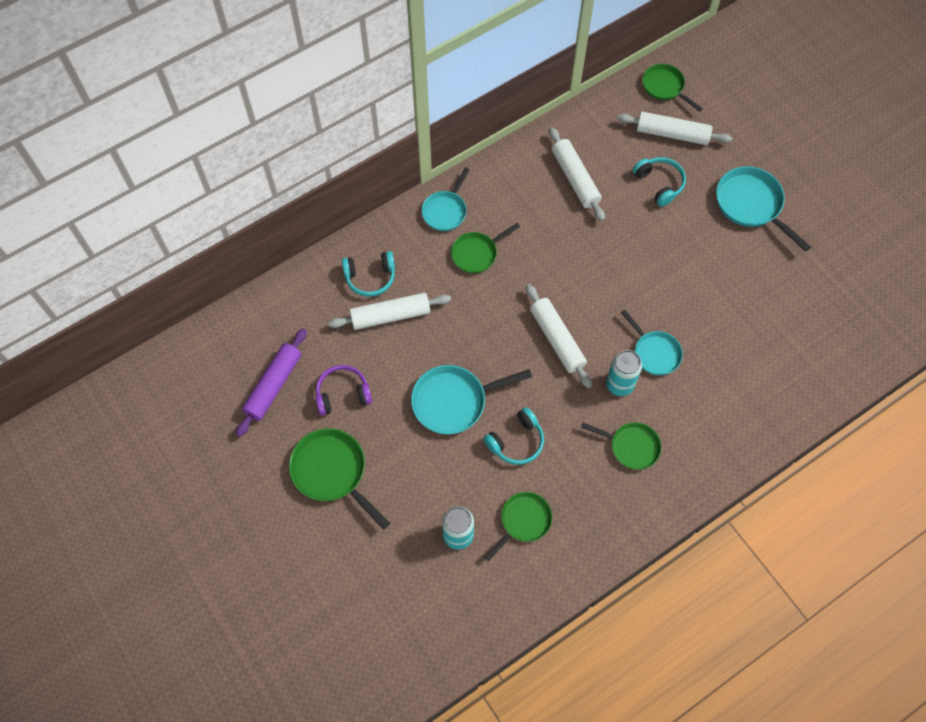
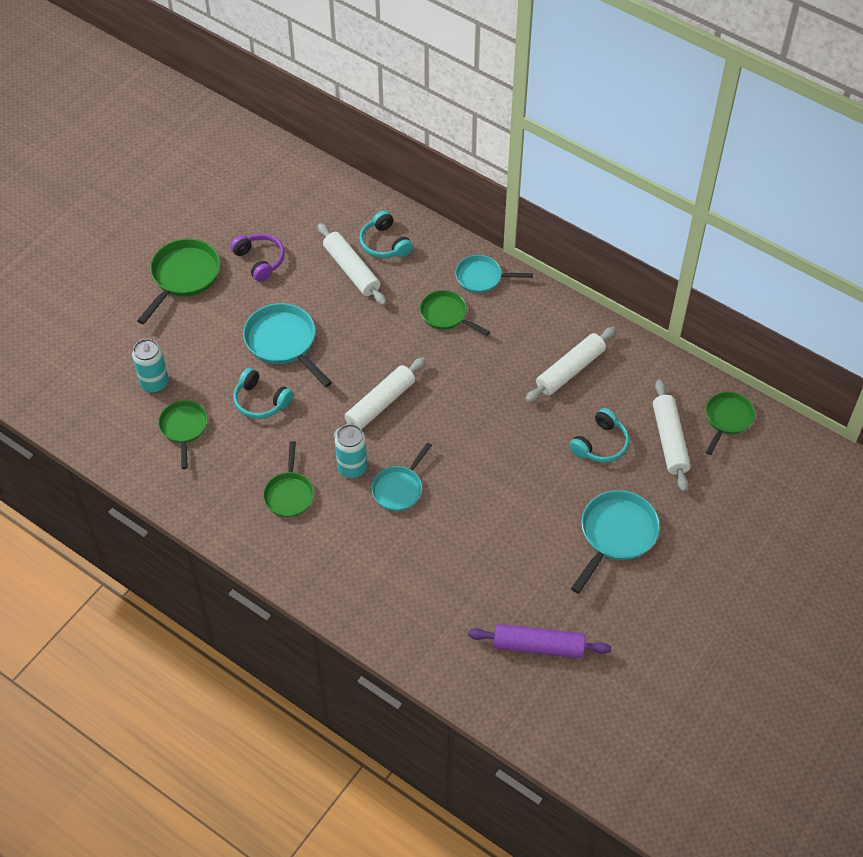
camera: 70 degrees right, 10 degrees down
(274, 385) = (249, 211): purple rolling pin -> purple rolling pin (538, 646)
(523, 521) = (184, 428): green pan -> green pan turned 120 degrees counterclockwise

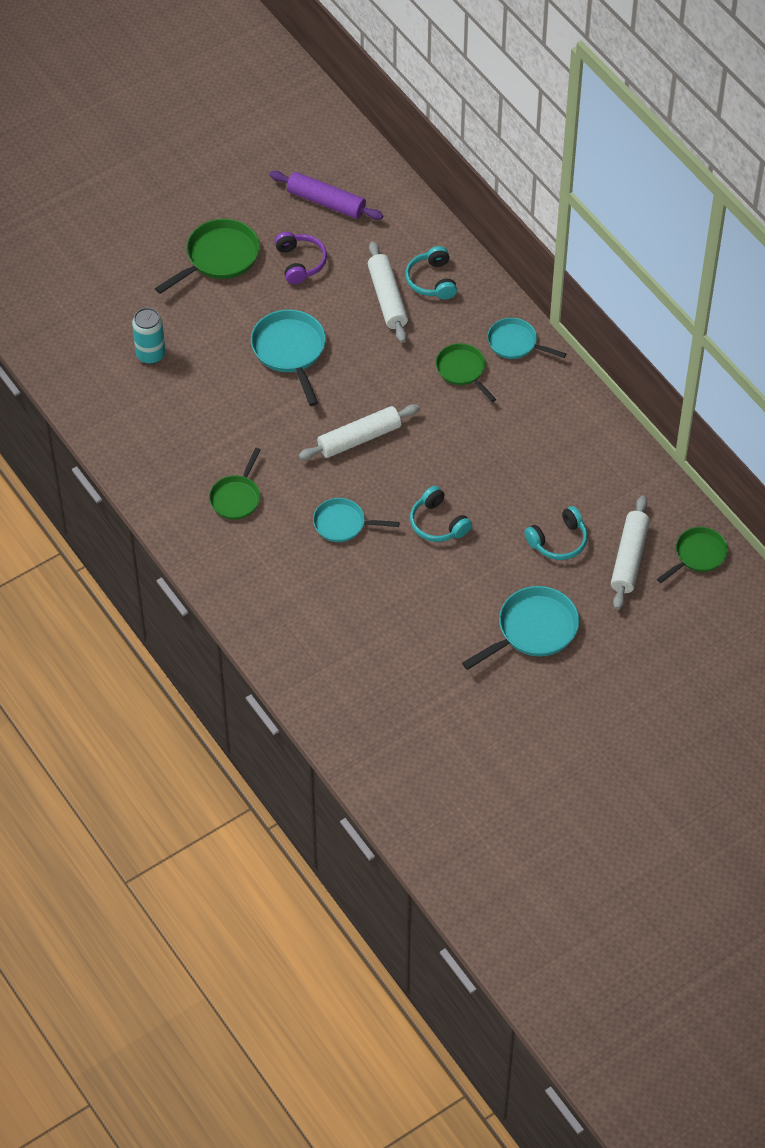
camera: 20 degrees right, 0 degrees up
(184, 428) = (162, 406): green pan -> none
(261, 401) = (245, 401): turquoise headphones -> turquoise headphones (438, 523)
(352, 468) = (306, 491): turquoise can -> none
(399, 488) = (343, 524): turquoise pan -> turquoise pan turned 45 degrees clockwise
(538, 646) = (411, 707): purple rolling pin -> purple rolling pin (326, 202)
(570, 370) = (562, 461): white rolling pin -> none

